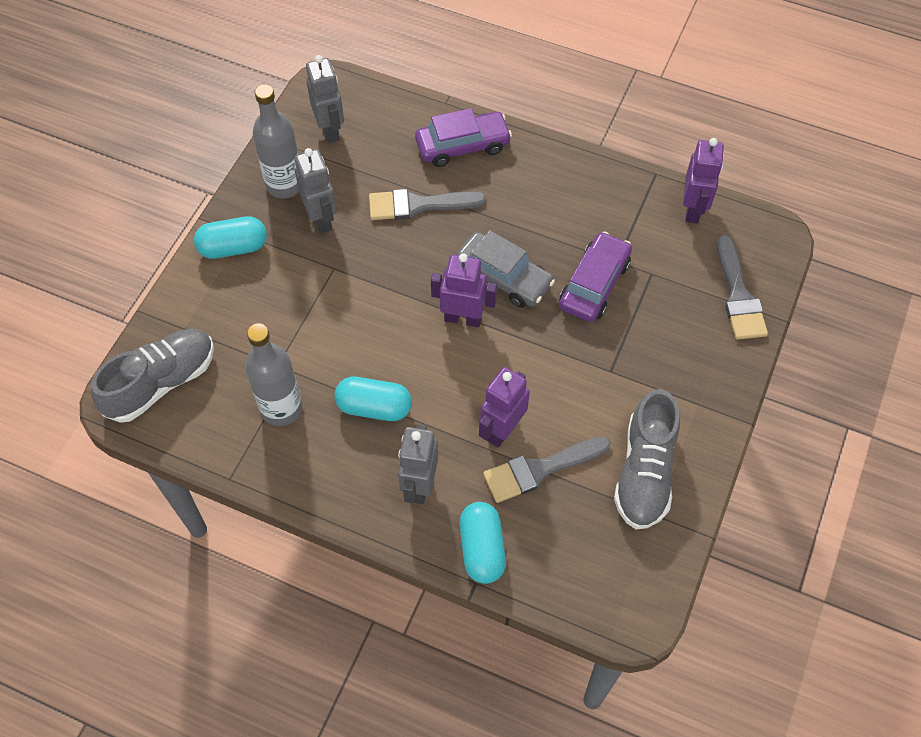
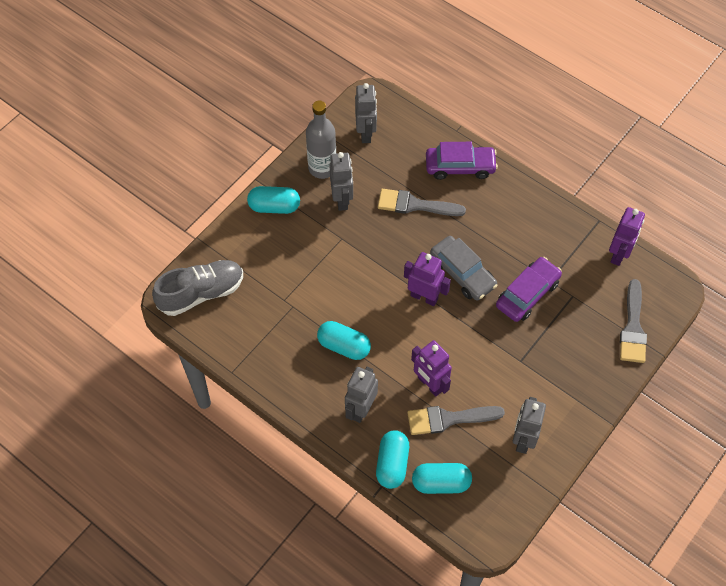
camera: 15 degrees right, 0 degrees up
(281, 408) = (279, 331): grey bottle -> none
(502, 430) = (430, 384): purple robot -> purple robot turned 90 degrees counterclockwise
(554, 557) = (441, 483): none -> turquoise capsule
(644, 472) = (523, 439): grey shoe -> grey robot

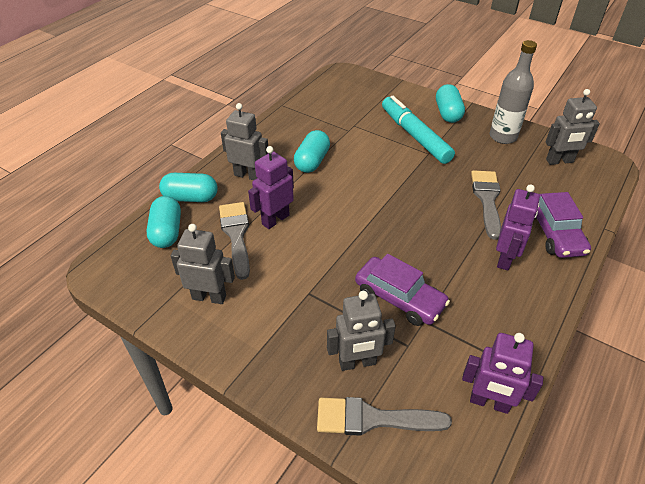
camera: 85 degrees right, 15 degrees down
(201, 293) = (351, 85): grey shoe -> none
(311, 245) = (415, 136): none -> turquoise marker
(342, 200) = (472, 151): grey robot -> grey robot (357, 363)
(424, 297) = (376, 211): purple robot -> purple robot (505, 258)
(462, 273) = (412, 239): grey car -> none

